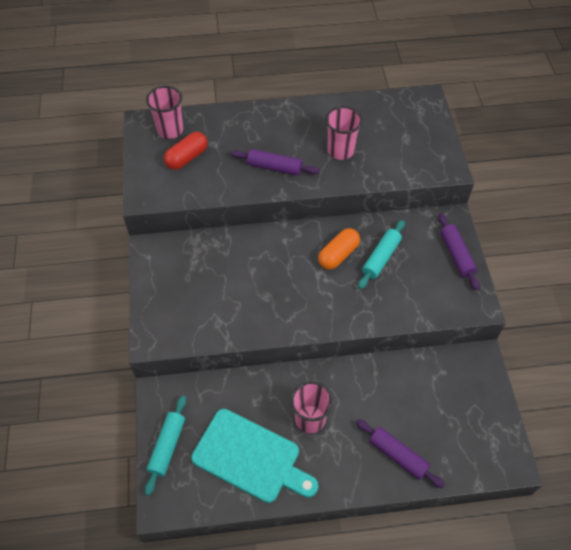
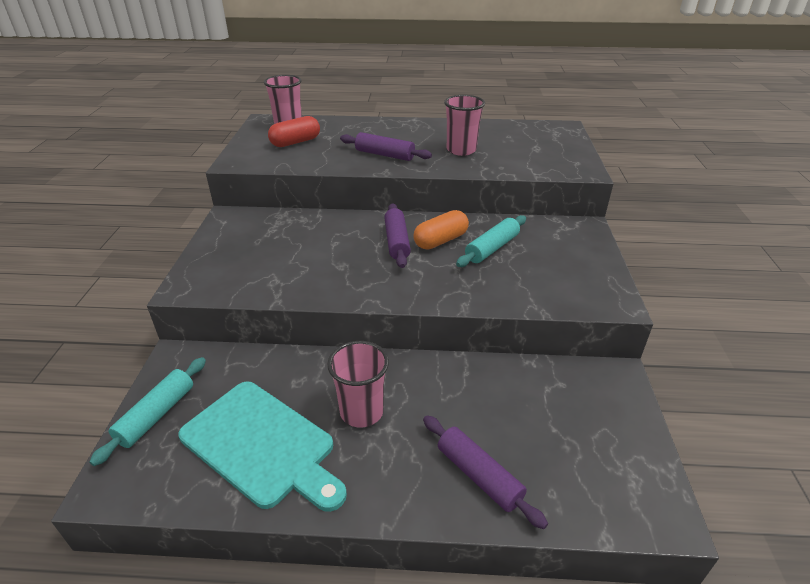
camera: 10 degrees right, 20 degrees down
(456, 255) = (588, 255): purple rolling pin -> purple rolling pin (397, 241)

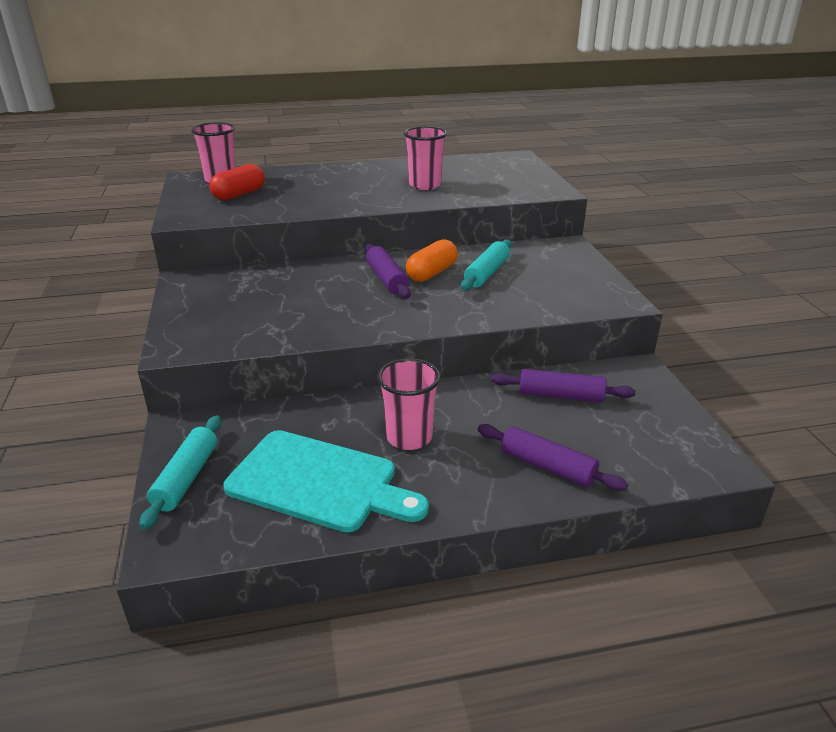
camera: 15 degrees left, 5 degrees down
(385, 155) = (346, 196): purple rolling pin -> purple rolling pin (560, 395)

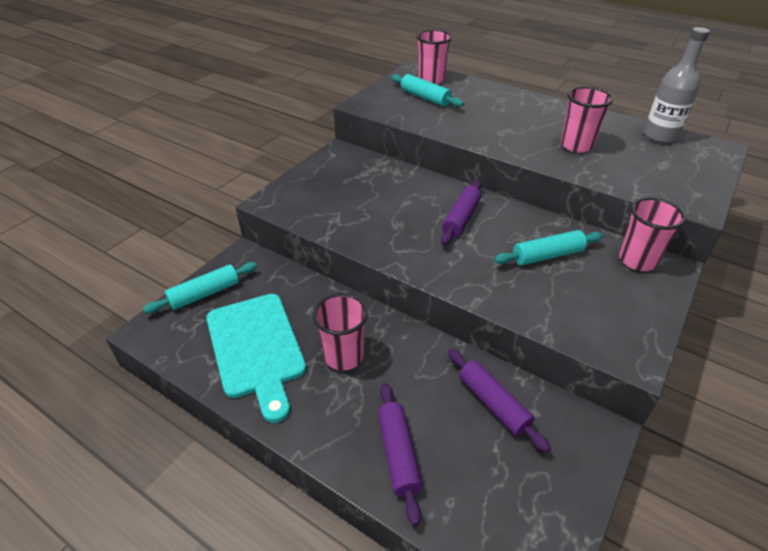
camera: 45 degrees right, 10 degrees up
(239, 194) = (425, 98): red capsule -> turquoise rolling pin
(432, 273) = (502, 231): orange capsule -> none
(470, 161) = (660, 136): none -> grey bottle
(545, 250) = (637, 260): none -> pink cup

